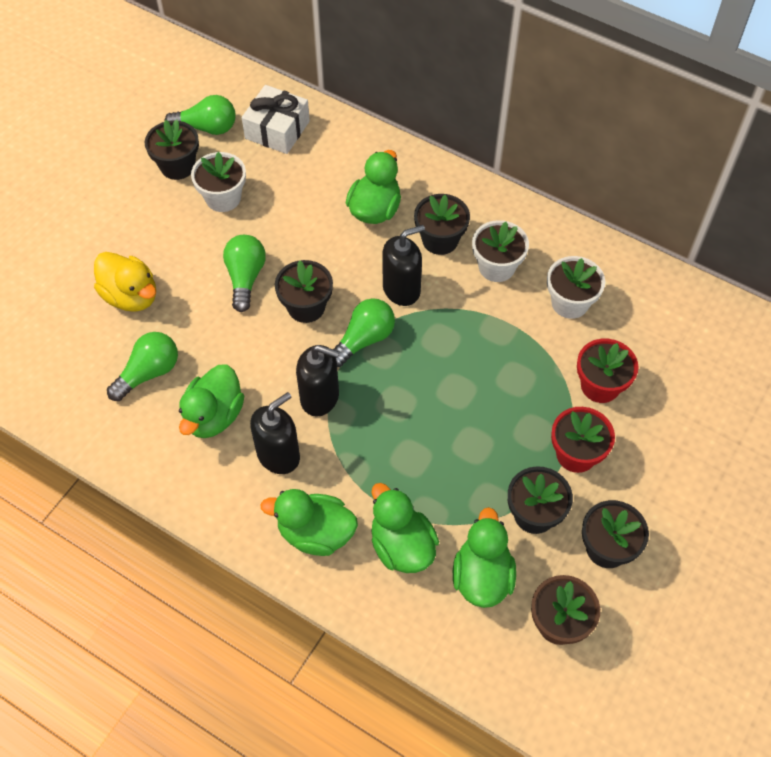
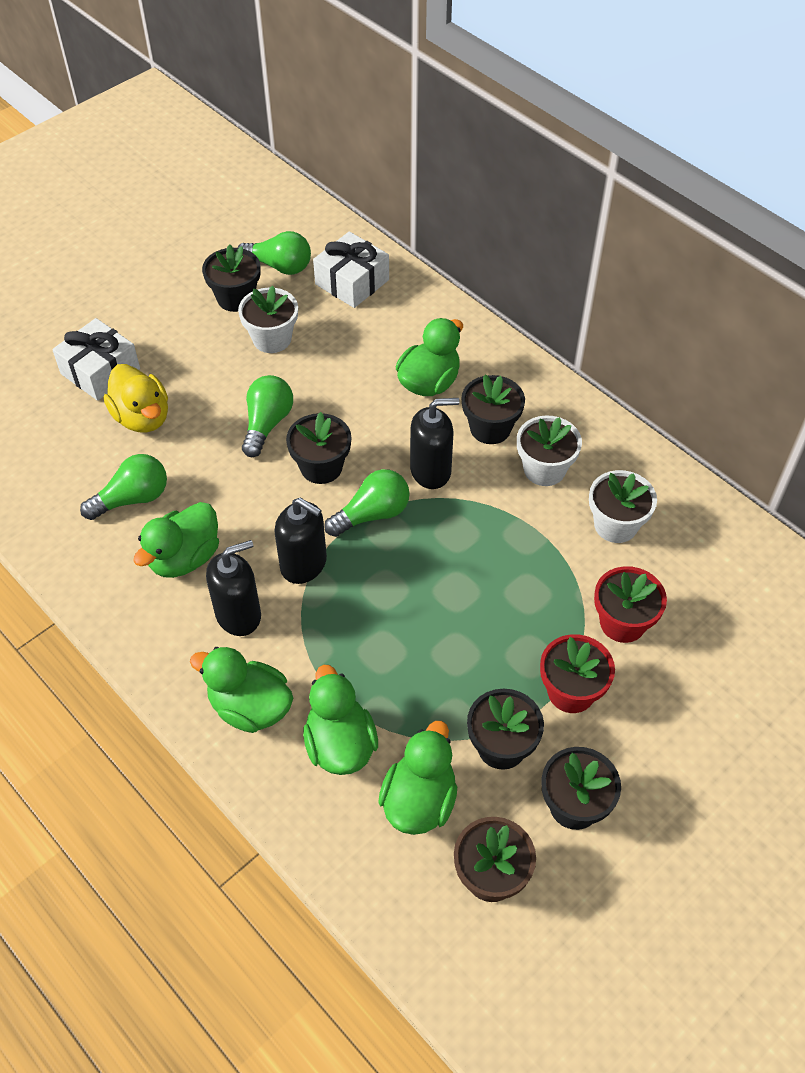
camera: 15 degrees right, 5 degrees down
(77, 261) = (100, 371): none -> white gift

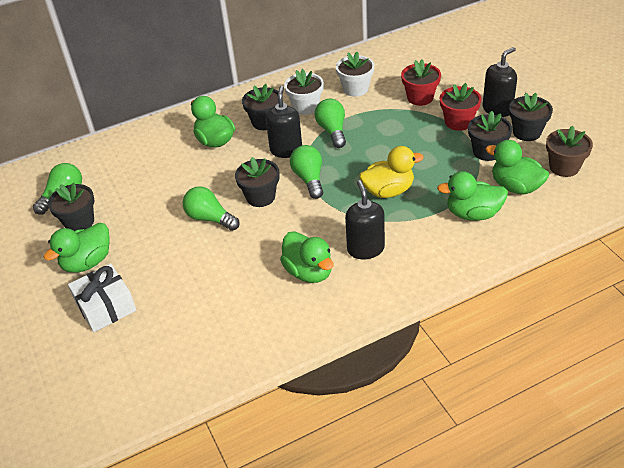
camera: 70 degrees left, 10 degrees down
(132, 499) = (244, 296): green light bulb -> green light bulb (332, 131)
(142, 417) = (168, 285): yellow duck -> yellow duck (388, 191)
(250, 707) = (438, 250): green duck -> green duck (87, 262)
(272, 339) = (132, 208): white flower pot -> none
(304, 564) = (336, 214): black soap dispenser -> black soap dispenser (497, 109)
(352, 282) = (104, 163): white gift -> none

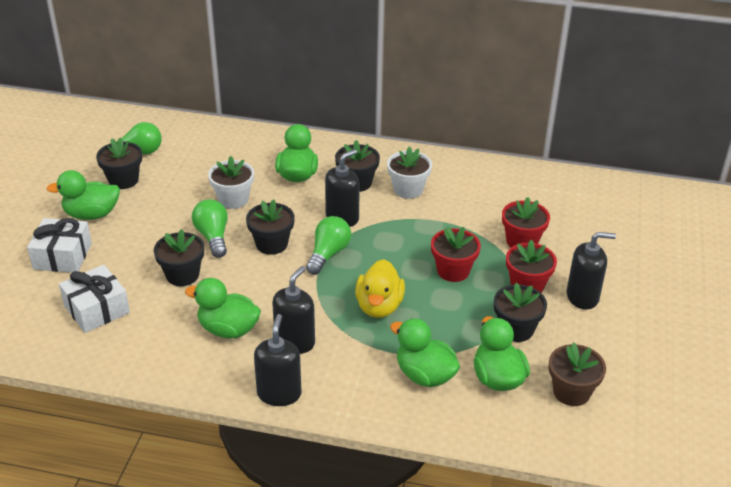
camera: 35 degrees right, 5 degrees down
(190, 325) = (97, 309): none -> white gift
(309, 272) = (228, 329): green duck -> green duck turned 105 degrees clockwise
(332, 131) = (402, 224): green light bulb -> none
(355, 89) = (473, 199): white flower pot -> white flower pot (233, 199)
(388, 191) = (379, 306): yellow duck -> yellow duck turned 75 degrees clockwise
(401, 288) = (279, 393): none -> black soap dispenser
(403, 140) = (453, 271): none -> red flower pot
(526, 132) = (581, 336): black flower pot -> black flower pot (182, 275)

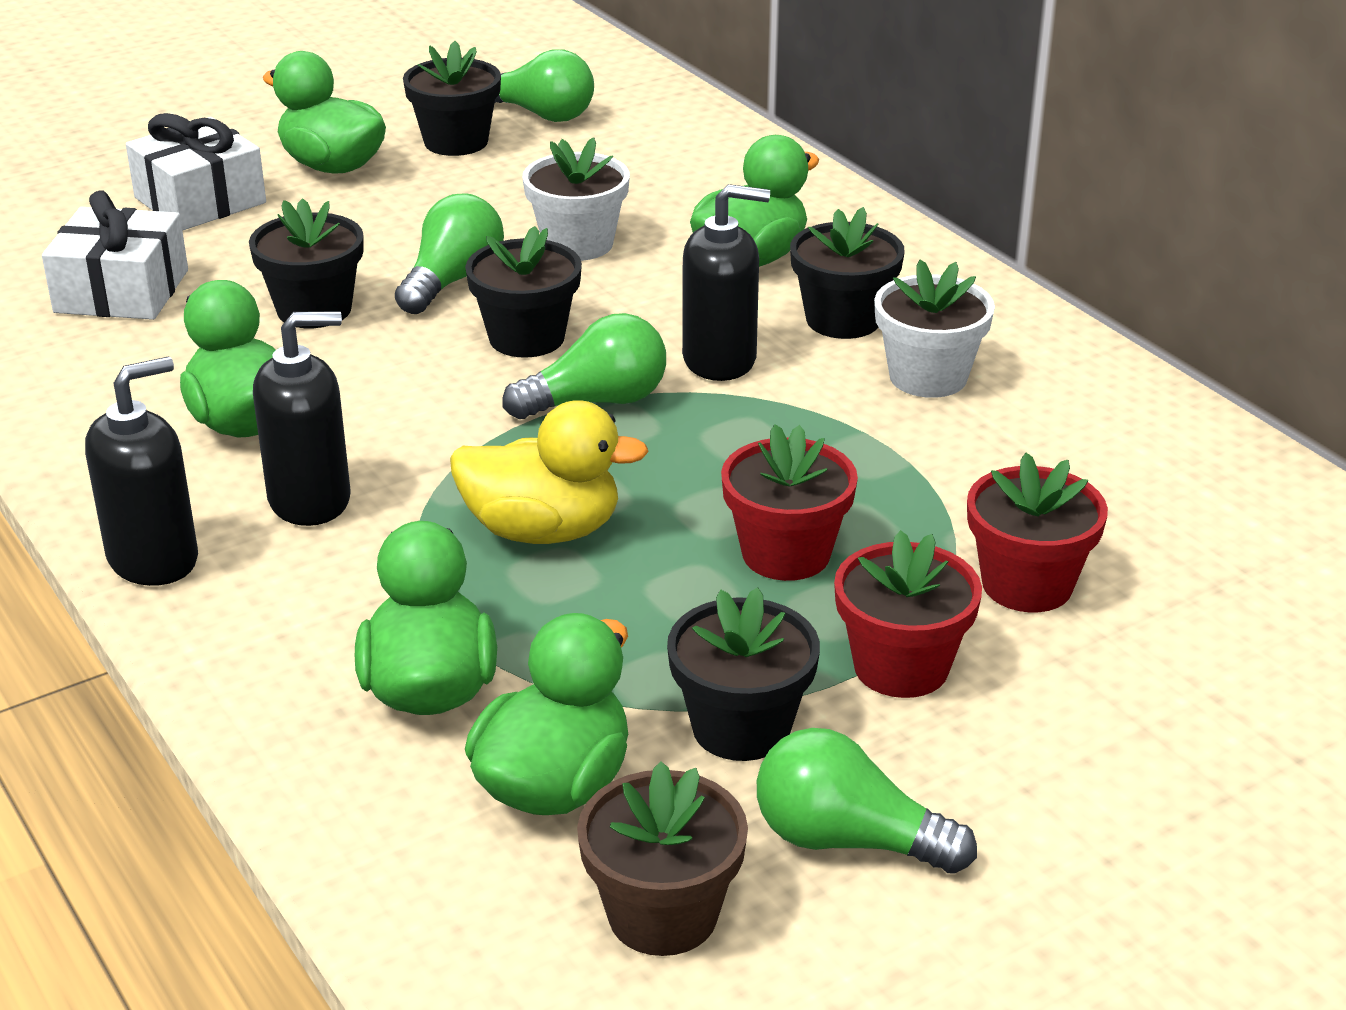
camera: 45 degrees right, 5 degrees down
(379, 306) = (543, 531): yellow duck -> yellow duck turned 135 degrees counterclockwise
(581, 342) = (848, 840): none -> green light bulb
(582, 297) = (997, 761): black soap dispenser -> none

